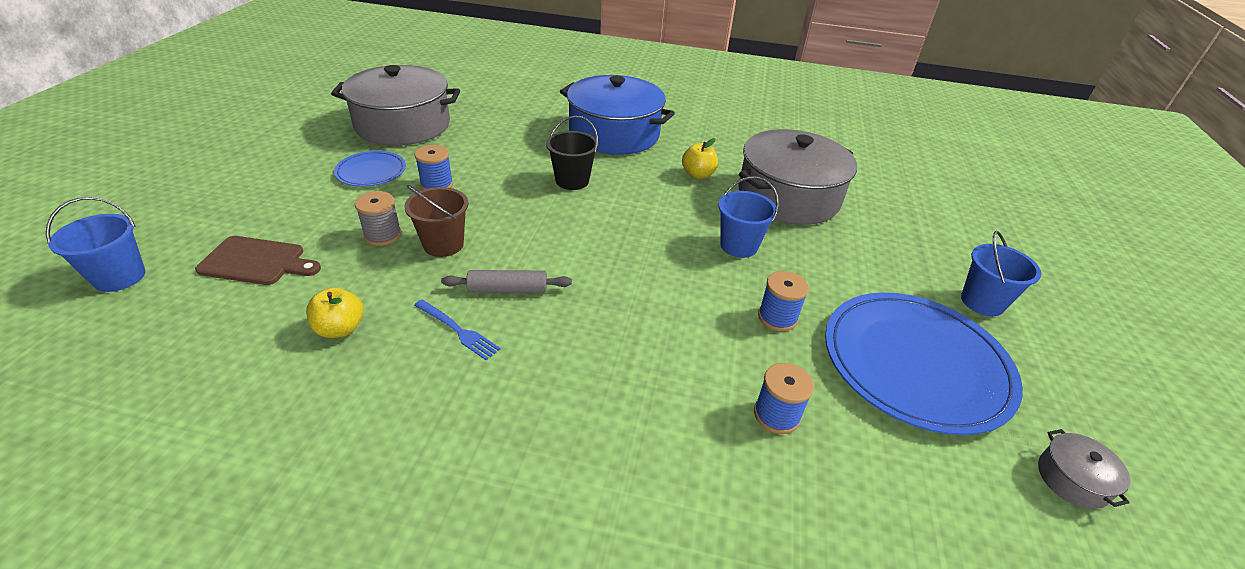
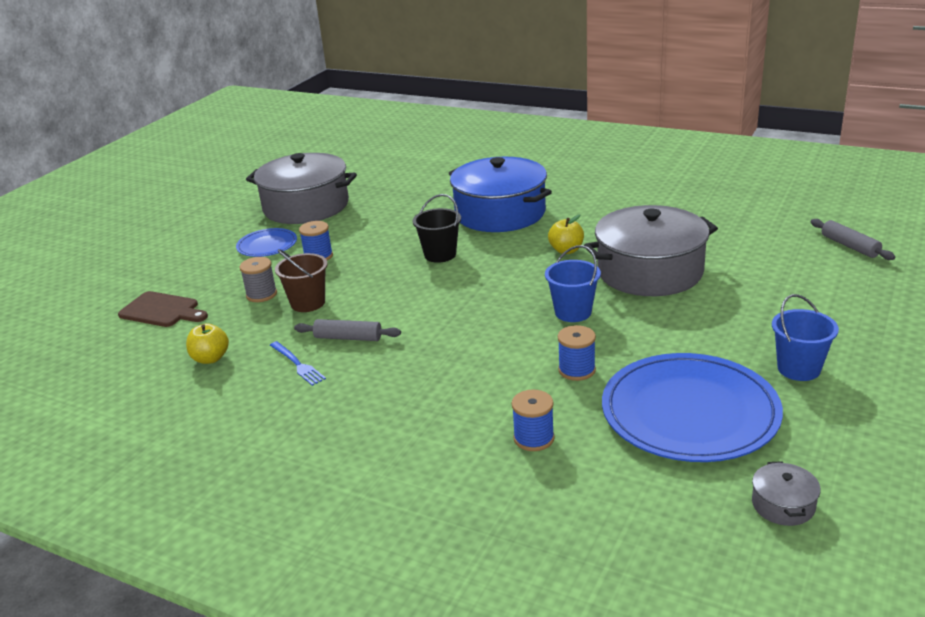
camera: 20 degrees right, 10 degrees down
(119, 277) = (66, 317): blue bucket -> none
(943, 167) = (849, 246): none -> grey rolling pin

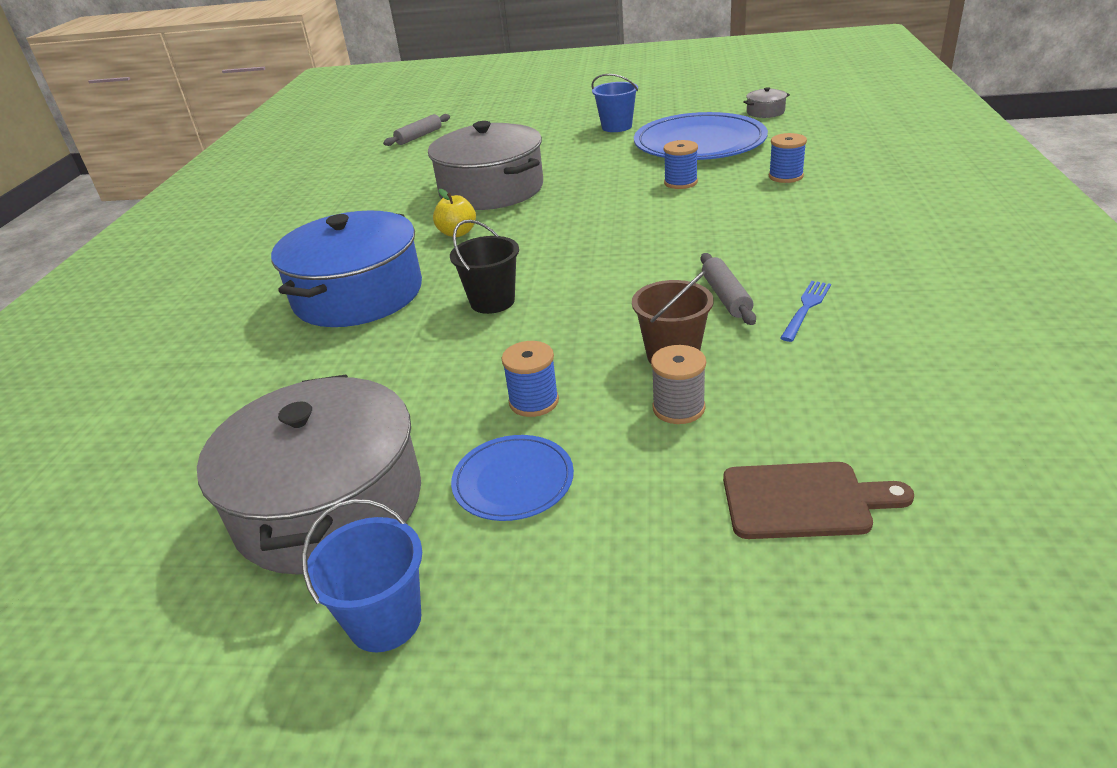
camera: 110 degrees left, 5 degrees up
(162, 310) = (803, 500): brown cutting board -> brown cutting board turned 90 degrees clockwise
(210, 358) = (862, 377): yellow apple -> none
(573, 312) = (587, 203): blue bucket -> blue bucket (385, 621)

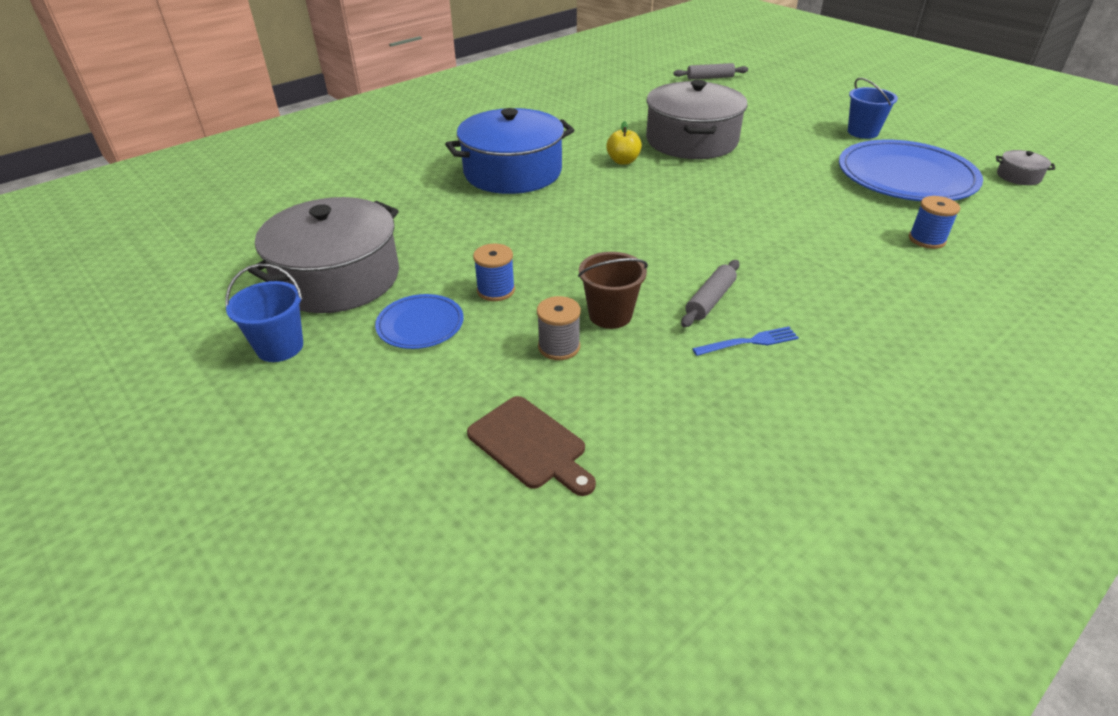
camera: 40 degrees right, 5 degrees up
(492, 302) = (570, 218): black bucket -> none
(680, 182) = (831, 201): blue spool -> none

